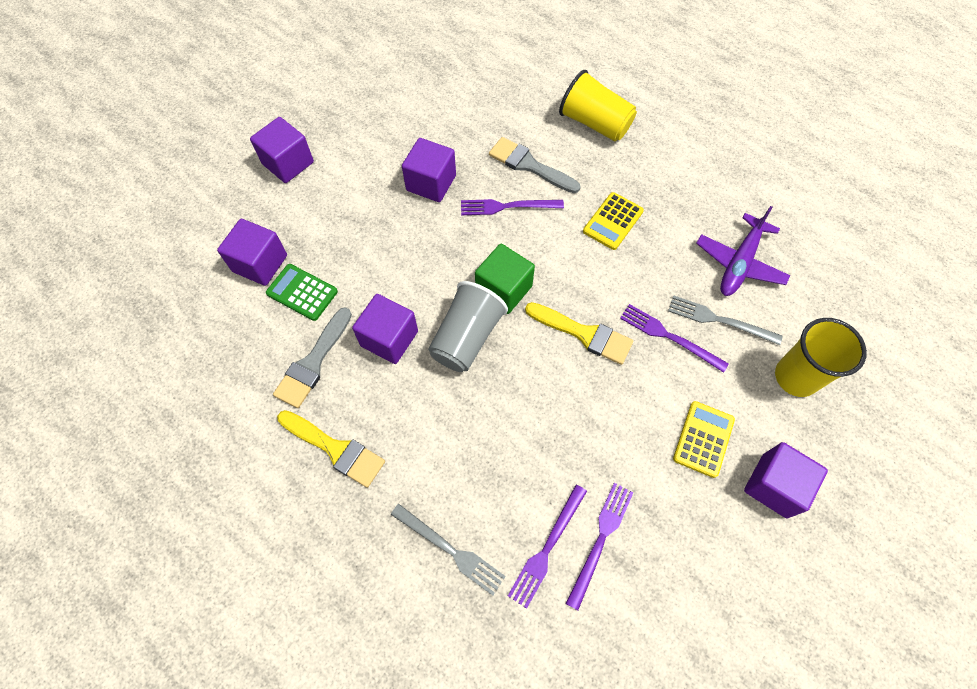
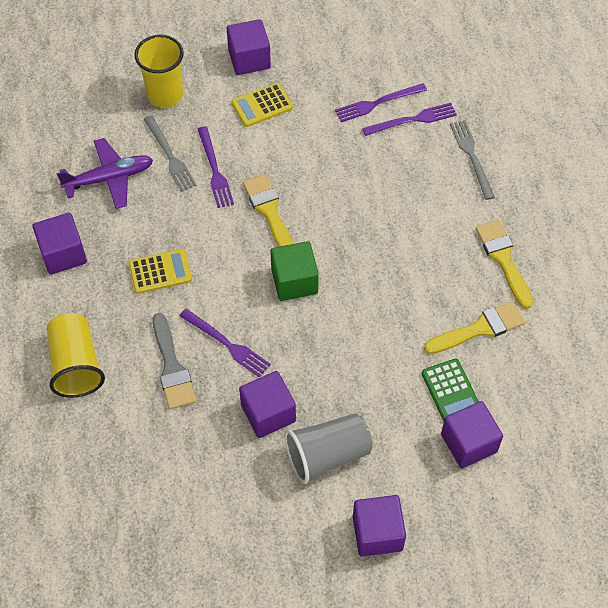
camera: 140 degrees left, 5 degrees down
(313, 362) = (479, 329): grey brush -> yellow brush
(389, 338) = (410, 306): purple cube -> purple cube (63, 254)
(467, 338) = (353, 267): grey cup -> grey cup (327, 455)

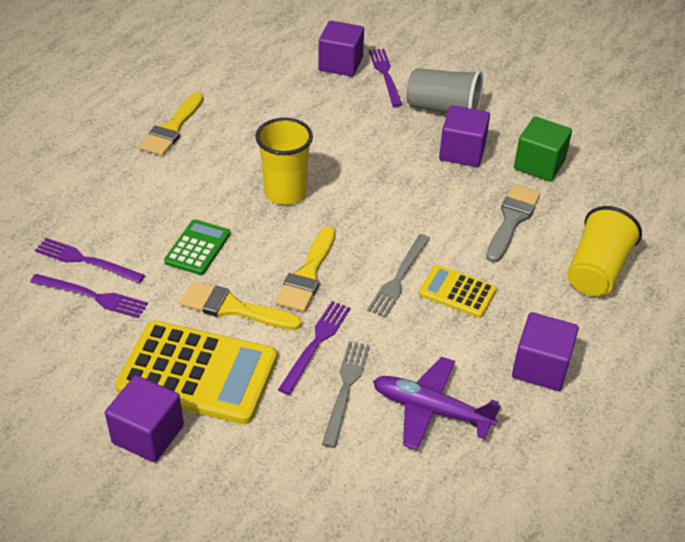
camera: 140 degrees left, 15 degrees down
(165, 95) = (282, 461): yellow cup -> yellow cup (285, 193)
(227, 344) = (450, 208): purple fork -> purple fork (385, 75)
(262, 105) = (197, 373): yellow calculator -> yellow calculator, size x1.91
(294, 281) = (347, 213): green cube -> green cube (539, 165)
(377, 533) = (453, 62): purple cube -> none
(450, 391) = (316, 90): green calculator -> green calculator (198, 248)
(471, 156) = (86, 202): grey fork -> grey fork (399, 278)
(479, 329) = (250, 106): yellow brush -> yellow brush (233, 308)

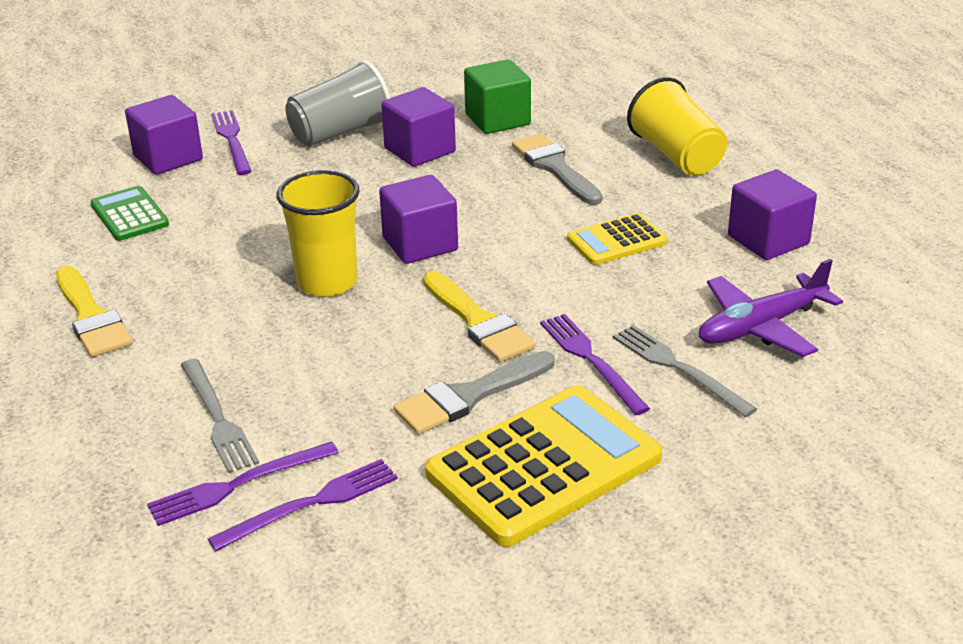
camera: 50 degrees left, 10 degrees down
(148, 434) = (602, 546): purple cube -> purple cube (420, 244)
(198, 248) = (334, 382): green calculator -> green calculator (129, 215)
(233, 308) = (469, 396): yellow brush -> grey brush
(385, 75) = (232, 140): purple fork -> purple fork turned 45 degrees clockwise
(399, 278) = (555, 266): grey fork -> grey fork (218, 418)

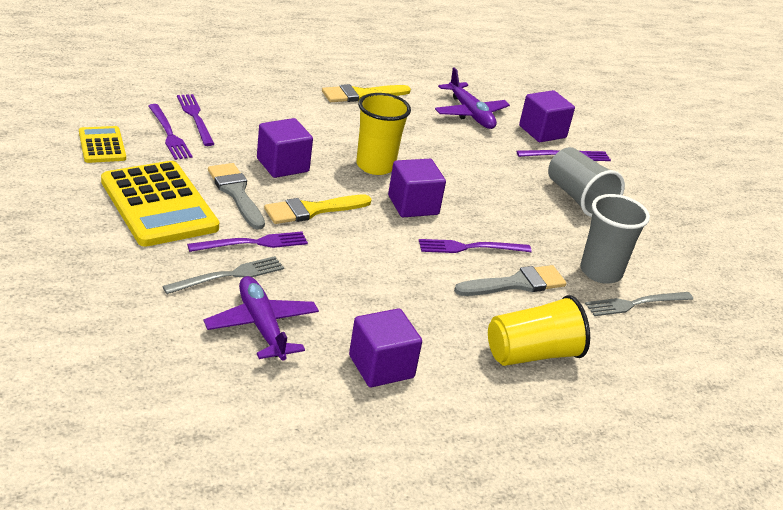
camera: 90 degrees right, 0 degrees up
(129, 215) = (470, 114): green calculator -> purple plane
(218, 418) = (253, 118): grey fork -> grey fork (635, 304)
(420, 150) = (548, 227): purple cube -> purple cube (282, 165)
(497, 119) = (600, 272): green cube -> grey cup
(498, 198) = (470, 247): none -> purple fork
(616, 241) = (398, 288): yellow calculator -> yellow calculator (102, 145)

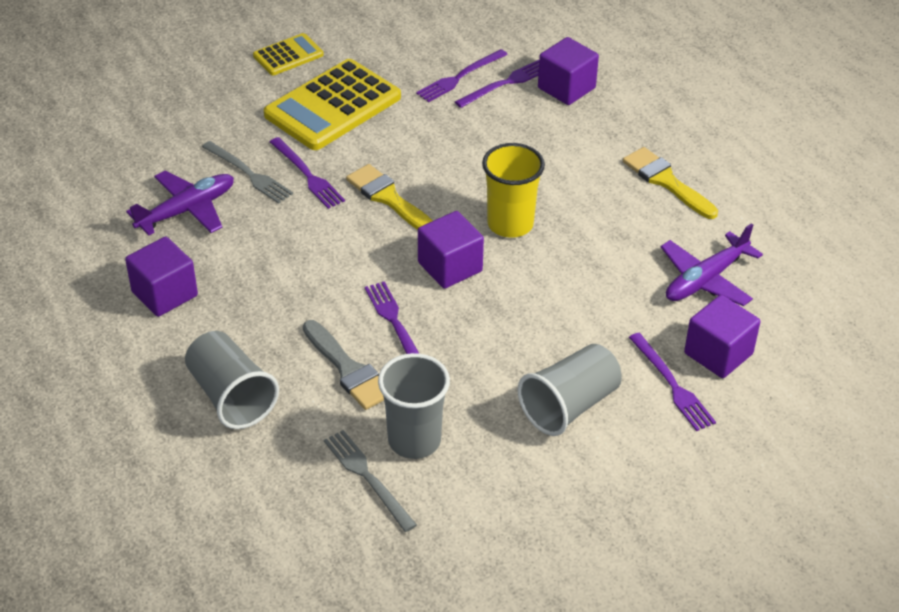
camera: 80 degrees right, 10 degrees up
(102, 145) = (407, 47): yellow calculator -> yellow calculator (288, 55)
(236, 193) = (385, 144): grey brush -> none
(282, 165) = (459, 160): purple cube -> purple cube (566, 88)
(532, 354) = (231, 396): yellow cup -> grey cup

